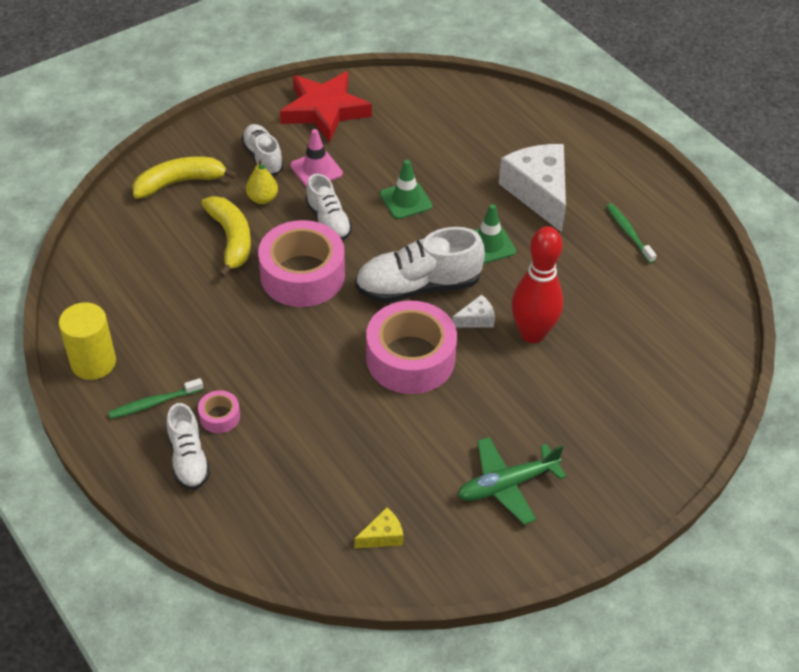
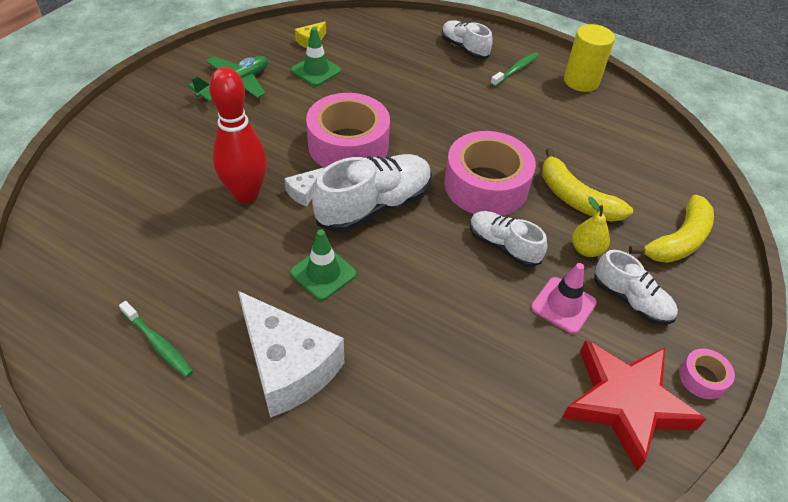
camera: 155 degrees right, 0 degrees up
(220, 416) = (465, 73): pink tape -> pink tape (702, 378)
(406, 200) = (440, 299): green traffic cone -> green traffic cone (316, 71)

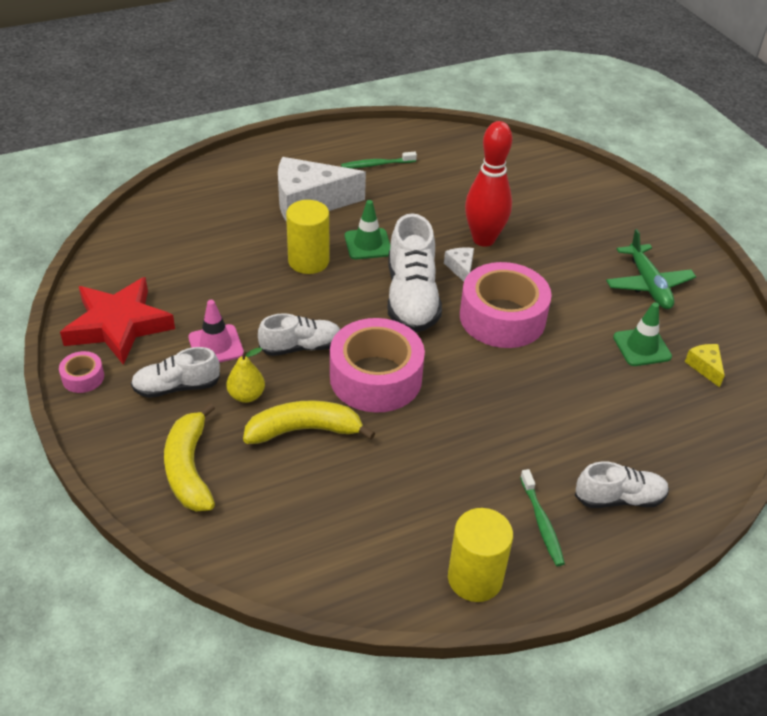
camera: 125 degrees right, 5 degrees down
(390, 306) = (308, 261): none -> yellow cylinder

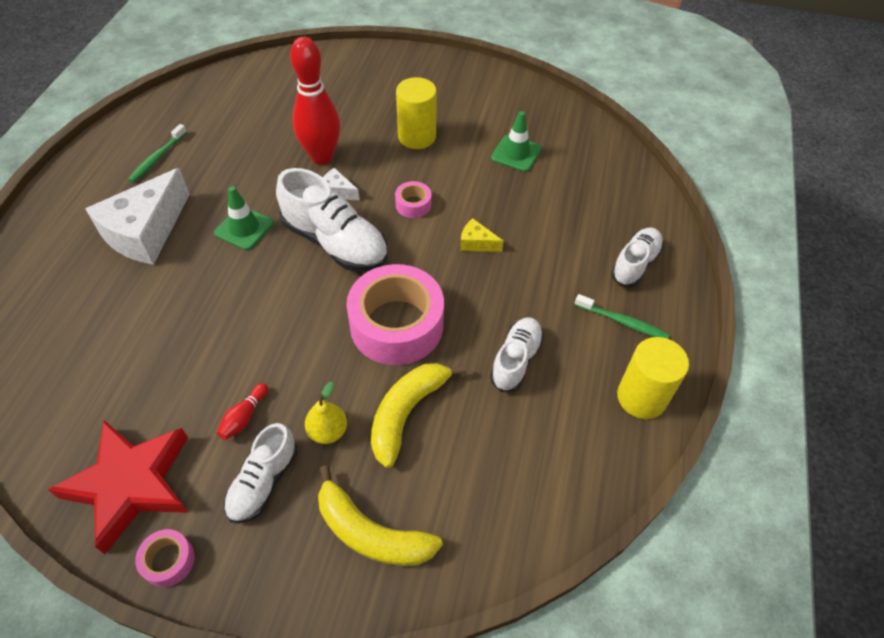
camera: 50 degrees left, 10 degrees up
(216, 345) = (244, 417): pink traffic cone -> red bowling pin
(301, 347) = (312, 353): white shoe -> white shoe (516, 360)
(308, 261) = (217, 281): yellow cylinder -> yellow cylinder (417, 136)
(502, 317) = (413, 204): pink tape -> pink tape, size x0.44
(648, 285) = (463, 107): green plane -> none
(705, 367) = (563, 137): yellow cheese -> yellow cheese (476, 243)

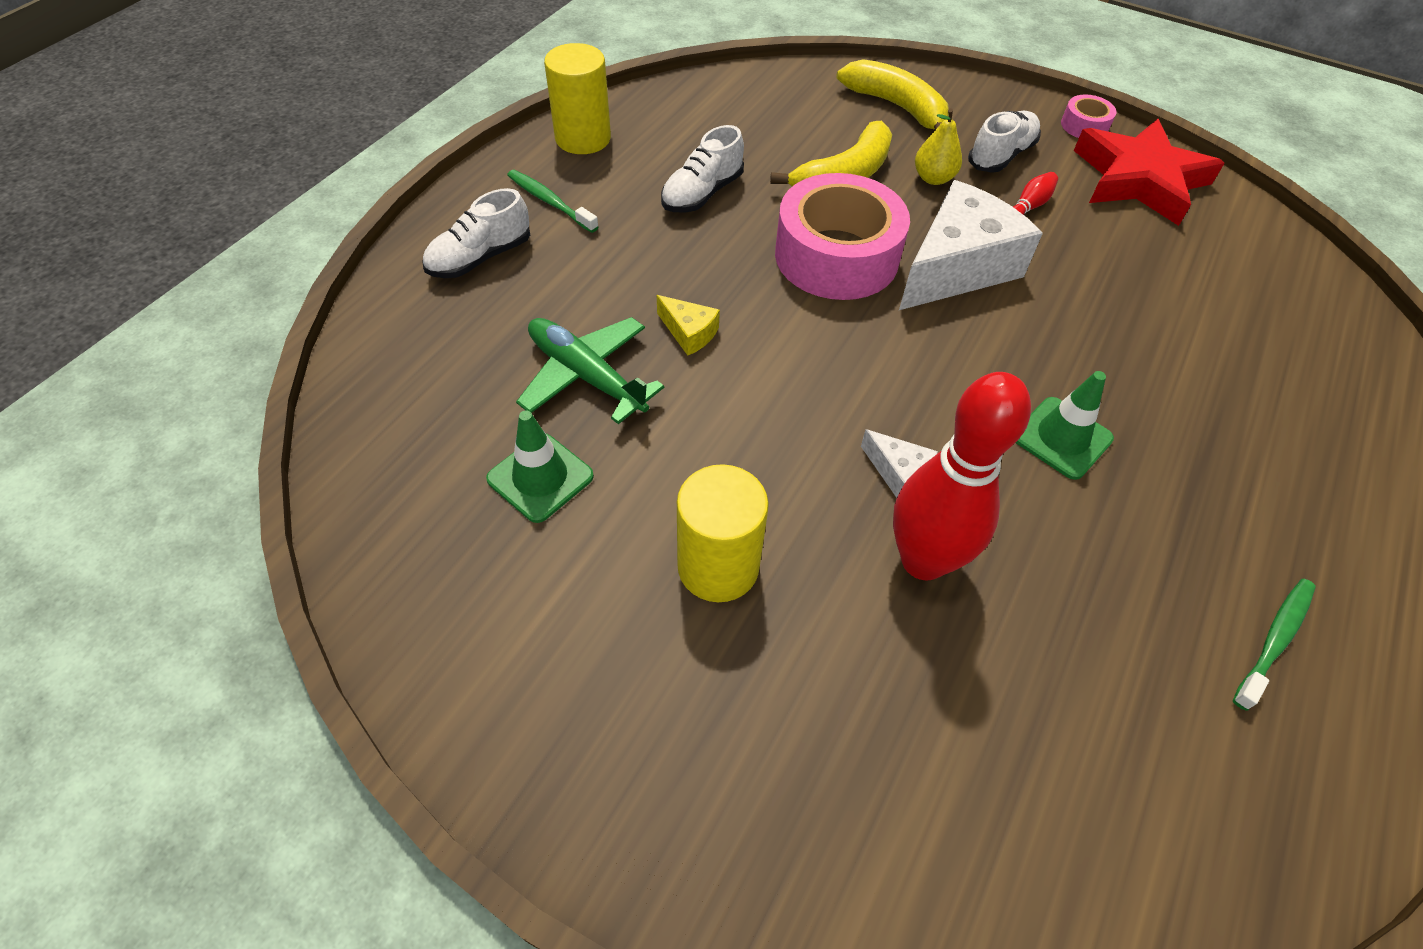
camera: 165 degrees left, 0 degrees up
(146, 232) = (1233, 468): white cheese -> white cheese (957, 267)
(335, 243) = (909, 380): white shoe -> none
(413, 204) = (768, 417): pink tape -> none
(522, 205) = (586, 375): none -> green plane

